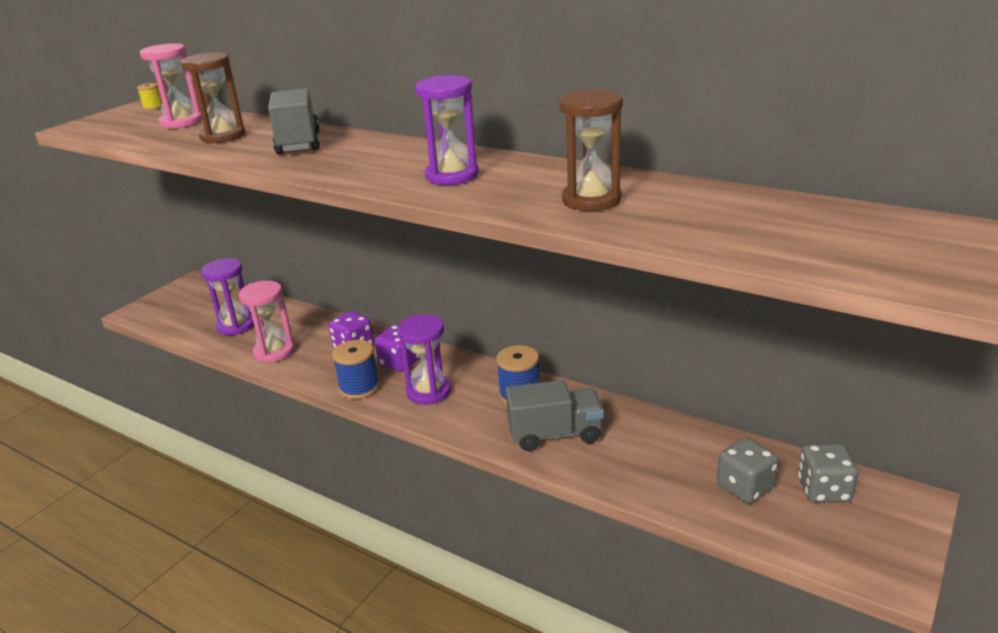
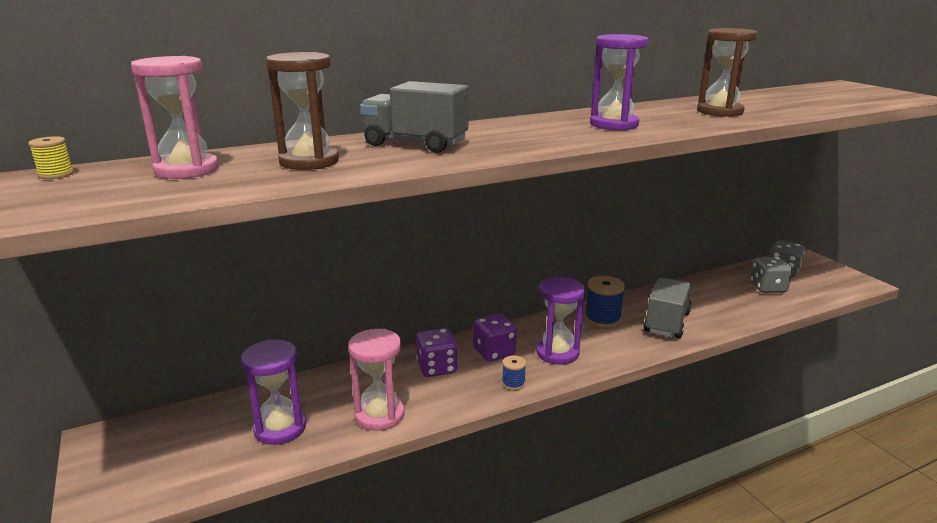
camera: 60 degrees left, 5 degrees down
(359, 388) = (513, 383): blue spool -> blue spool, size x0.55

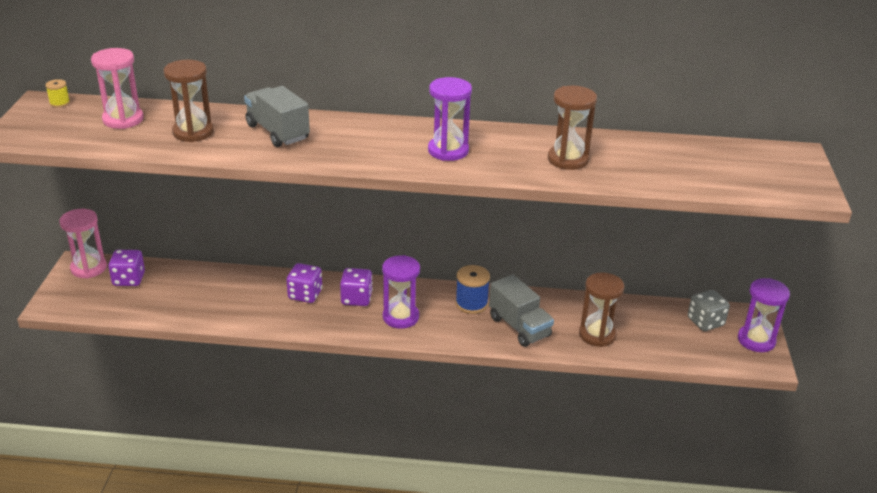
camera: 30 degrees right, 10 degrees up
(195, 430) = (129, 279): none -> purple dice
(280, 428) = (173, 297): purple hourglass -> purple hourglass (756, 340)
(379, 415) = (236, 313): pink hourglass -> pink hourglass (89, 268)
(513, 383) = (342, 327): blue spool -> none
(666, 322) = (519, 327): grey truck -> grey truck turned 90 degrees clockwise
(730, 306) = (597, 335): none -> brown hourglass
(767, 288) = (661, 332): grey dice -> none

